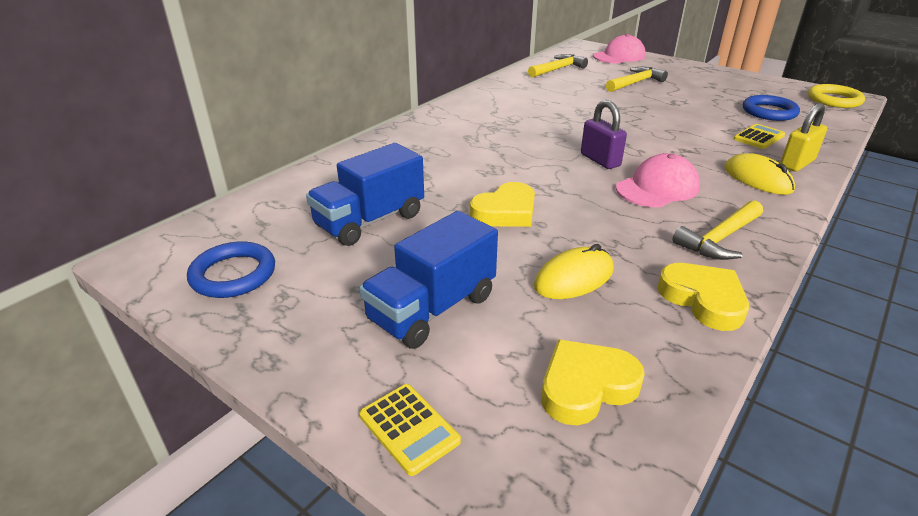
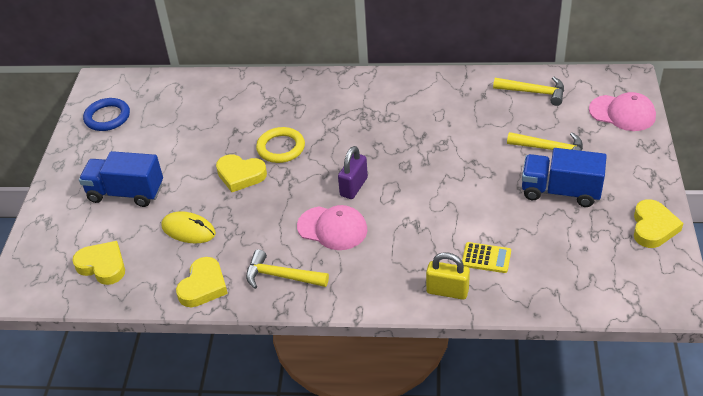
camera: 60 degrees right, 10 degrees up
(370, 221) = (188, 131): blue truck -> blue truck (560, 191)
(409, 428) = (46, 225): yellow calculator -> none
(757, 179) = (394, 275): yellow mouse -> none
(760, 82) = (653, 227): none -> yellow heart
(769, 112) = (562, 252): blue ring -> none
(834, 100) = (653, 290): yellow ring -> yellow ring (281, 148)

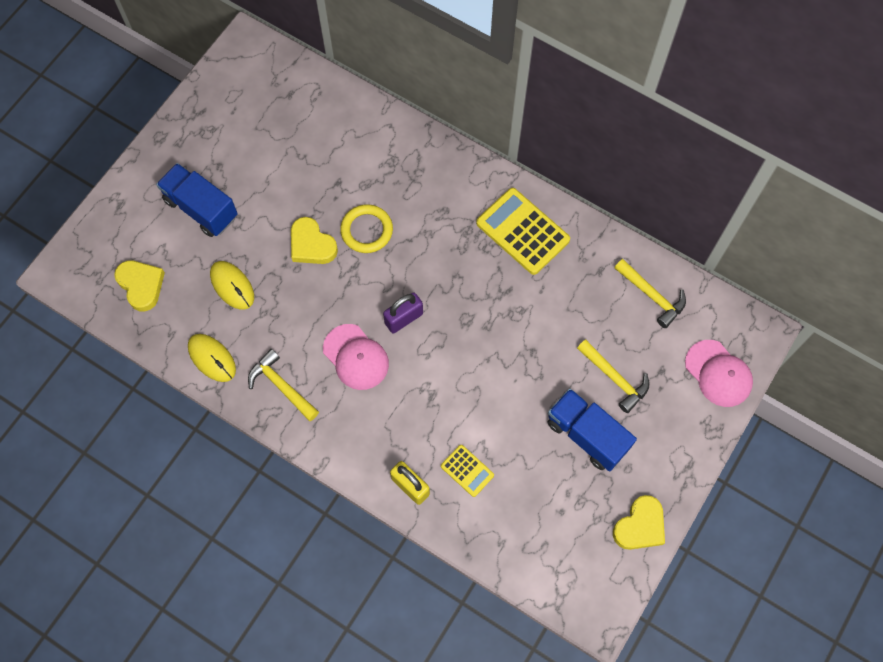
camera: 25 degrees right, 25 degrees up
(107, 117) = (231, 97): blue ring -> none
(203, 286) = (212, 358): yellow heart -> yellow mouse
(406, 98) = (522, 231): none -> yellow calculator

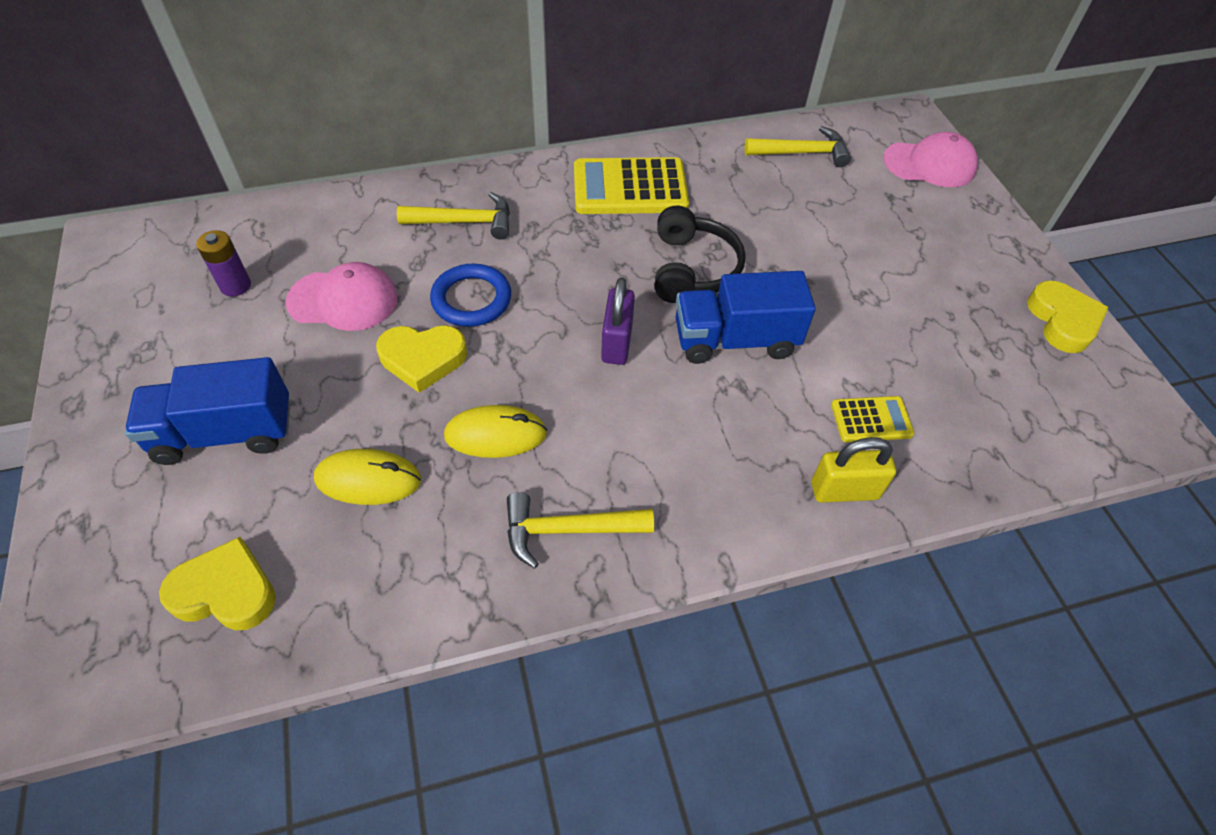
camera: 50 degrees left, 15 degrees down
(212, 358) = (437, 585): yellow mouse -> yellow mouse (495, 435)
(274, 125) = (235, 286): none -> purple battery
(356, 357) = (615, 421): pink cap -> pink cap (343, 300)
(366, 230) = (471, 299): yellow ring -> blue ring
(490, 312) = (692, 269): none -> black headphones
(587, 435) = (915, 291): blue truck -> blue truck (735, 340)
(614, 378) = (867, 231): yellow hammer -> yellow hammer (464, 222)

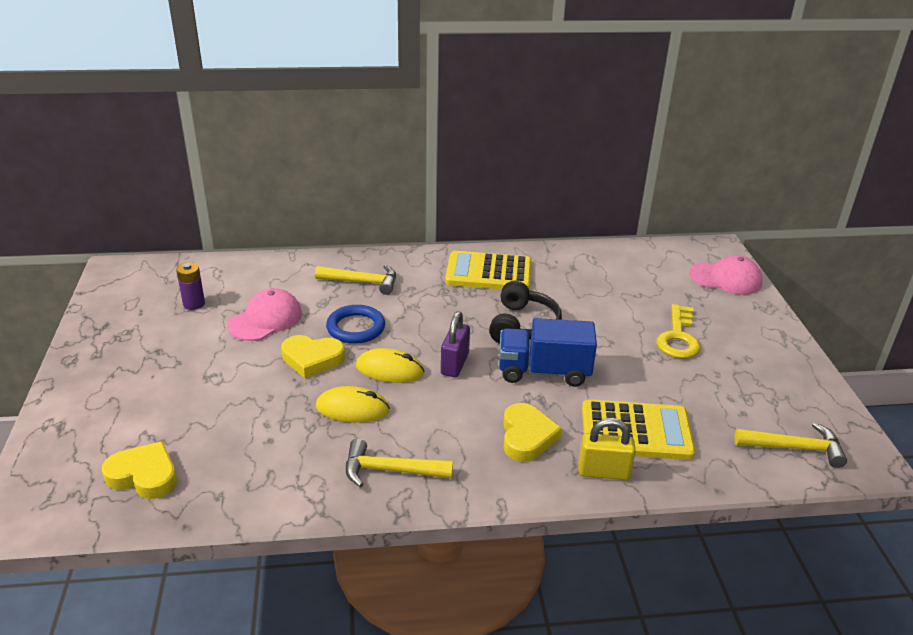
camera: 10 degrees right, 20 degrees down
(225, 433) = (166, 387): blue truck -> none
(343, 300) = (265, 319): pink cap -> pink cap turned 60 degrees counterclockwise
(368, 480) = (256, 424): yellow mouse -> yellow mouse (390, 370)
(802, 153) = (626, 263): yellow hammer -> yellow hammer (794, 448)
(871, 420) = (636, 431): yellow calculator -> yellow calculator, size x1.90
(891, 264) = (678, 337): none -> yellow key
(1062, 321) = (807, 386): yellow heart -> yellow heart (527, 437)

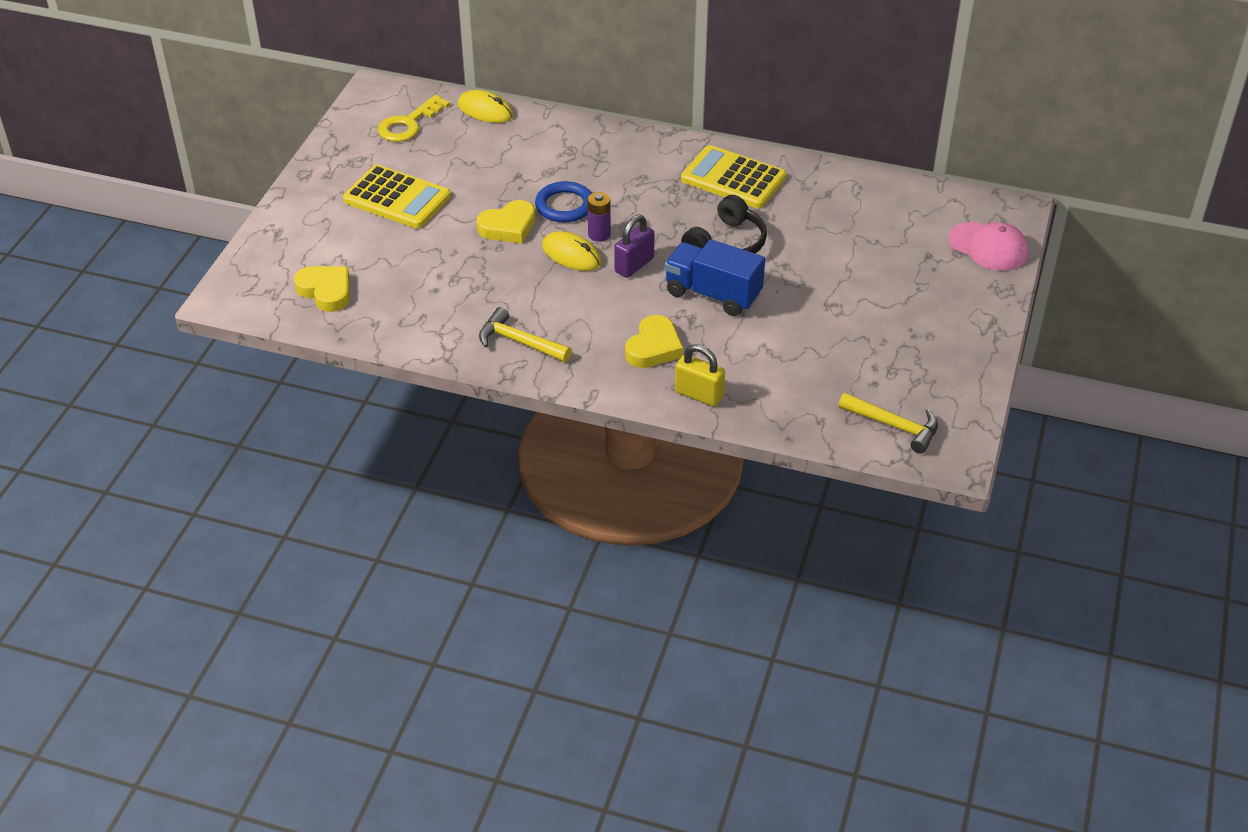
camera: 25 degrees right, 10 degrees up
(194, 304) = (430, 144): purple battery -> purple battery (599, 235)
(265, 319) = (487, 176): pink cap -> none
(312, 359) = (508, 227): yellow heart -> yellow heart turned 60 degrees counterclockwise
(352, 409) = (518, 281): yellow mouse -> yellow mouse (485, 110)
(362, 282) = (599, 159): yellow hammer -> none
(636, 431) = (756, 370): yellow calculator -> yellow calculator (397, 198)
(678, 337) = (875, 296): yellow key -> yellow key (408, 124)

